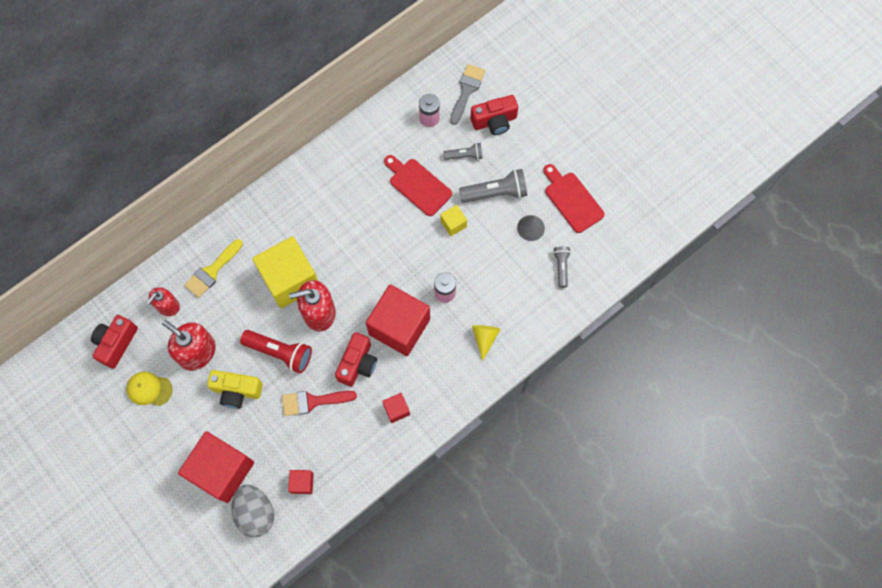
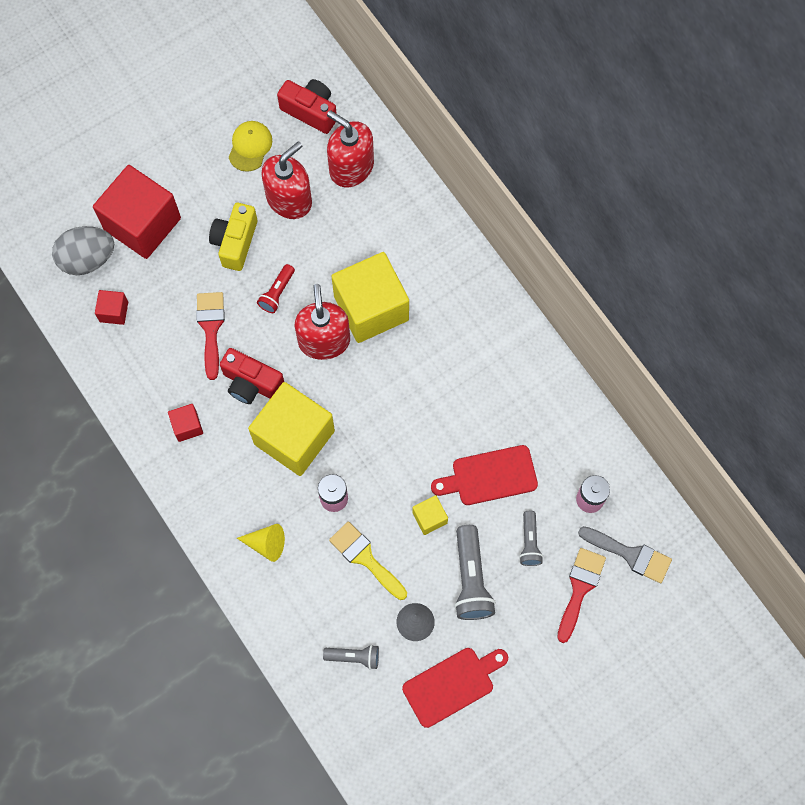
camera: 95 degrees right, 0 degrees up
(168, 306) = (351, 167): red soap dispenser -> red soap dispenser, size x1.59
(212, 271) = (391, 217): yellow brush -> yellow brush (365, 558)
(280, 352) = (277, 293): red flashlight -> red flashlight, size x0.59
(399, 326) = (294, 437): red cube -> yellow cube
(418, 185) = (489, 476): red cutting board -> red cutting board turned 150 degrees counterclockwise
(494, 121) = (580, 589): red camera -> red brush

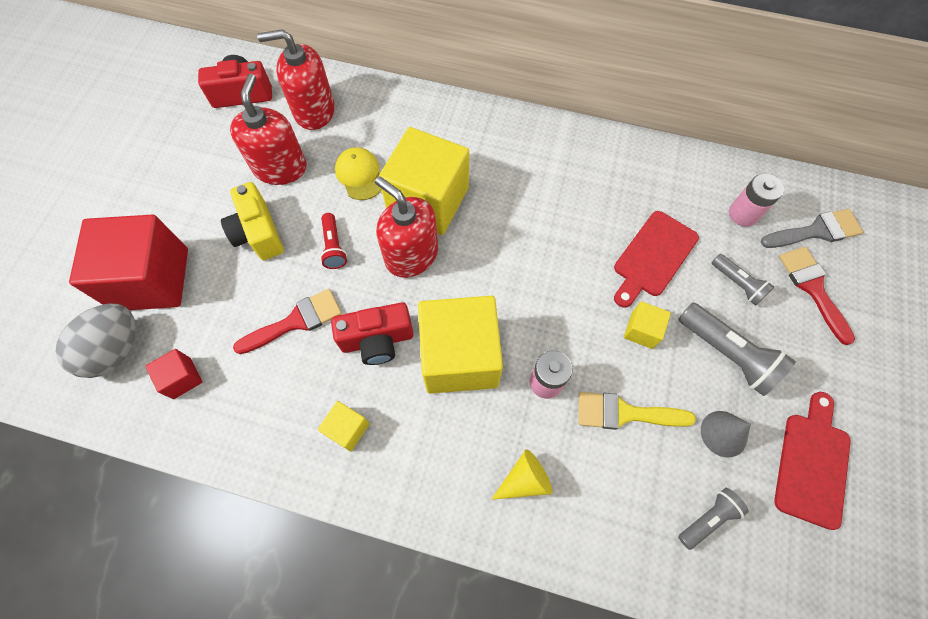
camera: 40 degrees left, 5 degrees down
(187, 426) = (347, 429): red cube -> yellow cube
(211, 328) = (296, 321): red brush -> red brush turned 105 degrees clockwise
(250, 146) = (209, 151): yellow cap -> yellow cap (360, 175)

